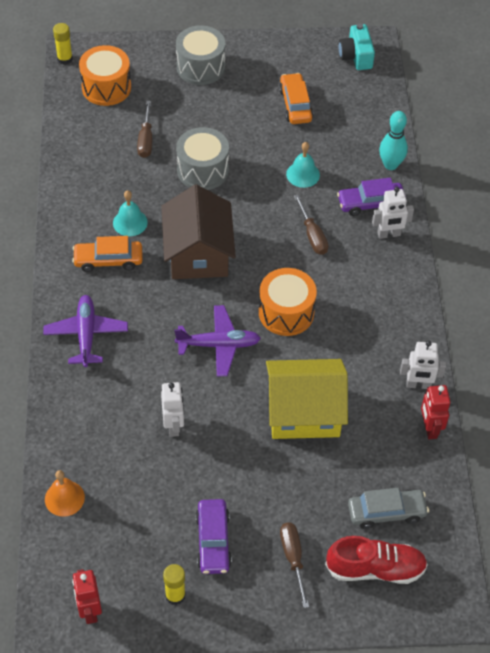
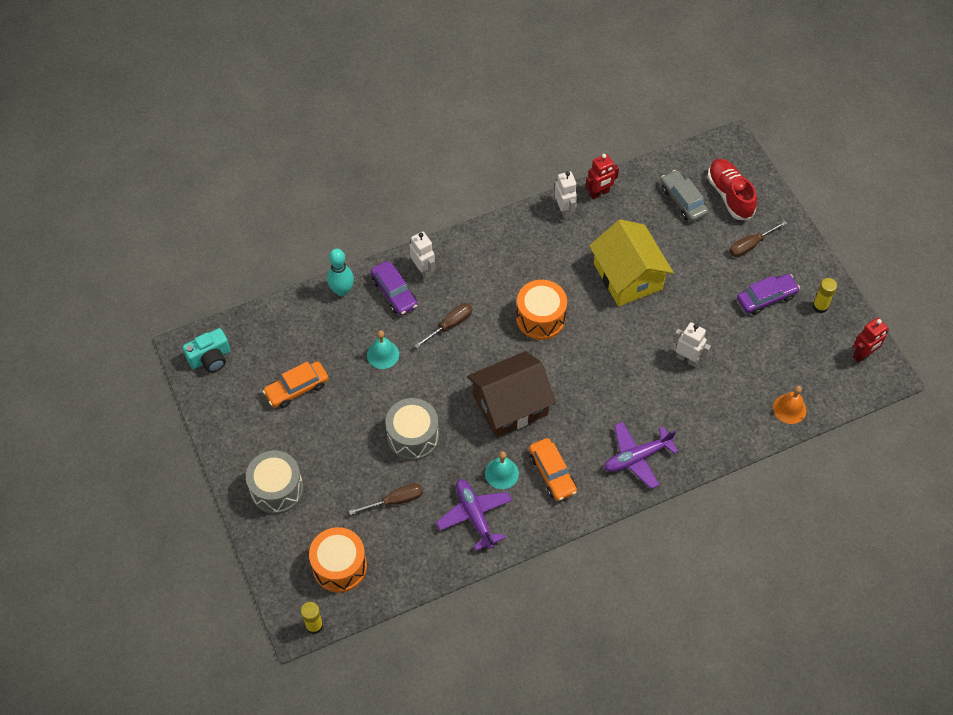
camera: 110 degrees left, 5 degrees up
(174, 426) = (687, 359): white robot -> white robot turned 60 degrees clockwise
(219, 345) = (596, 355): purple plane -> purple plane (474, 515)

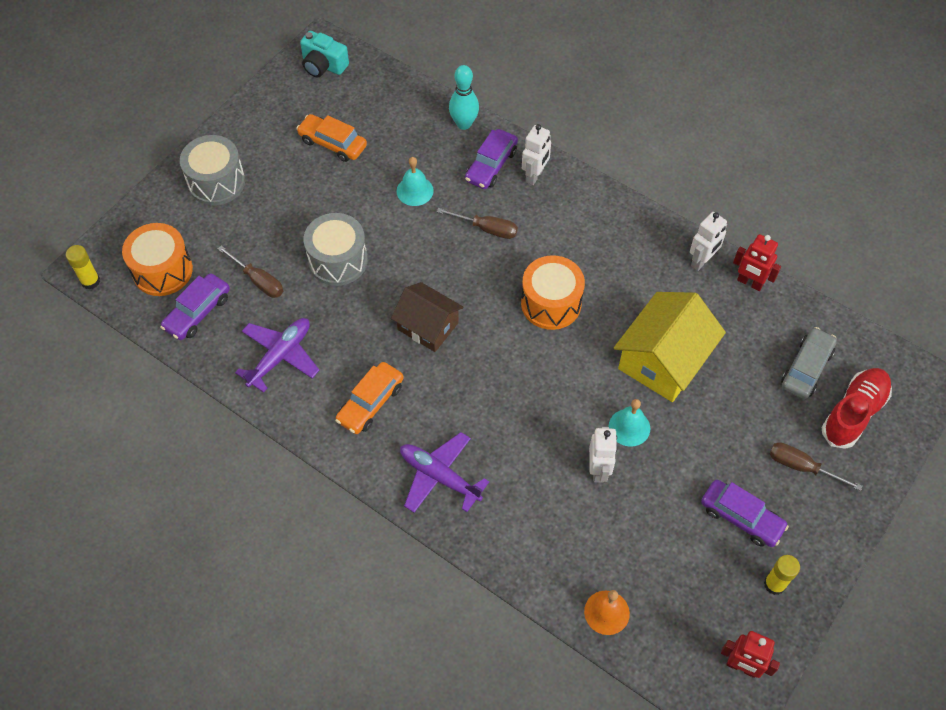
camera: 60 degrees right, 0 degrees up
(397, 557) = (197, 312): none -> purple car
(501, 473) = (343, 357): turquoise bell -> turquoise bell (629, 427)
(510, 405) = (428, 326): brown house -> brown house, size x0.66

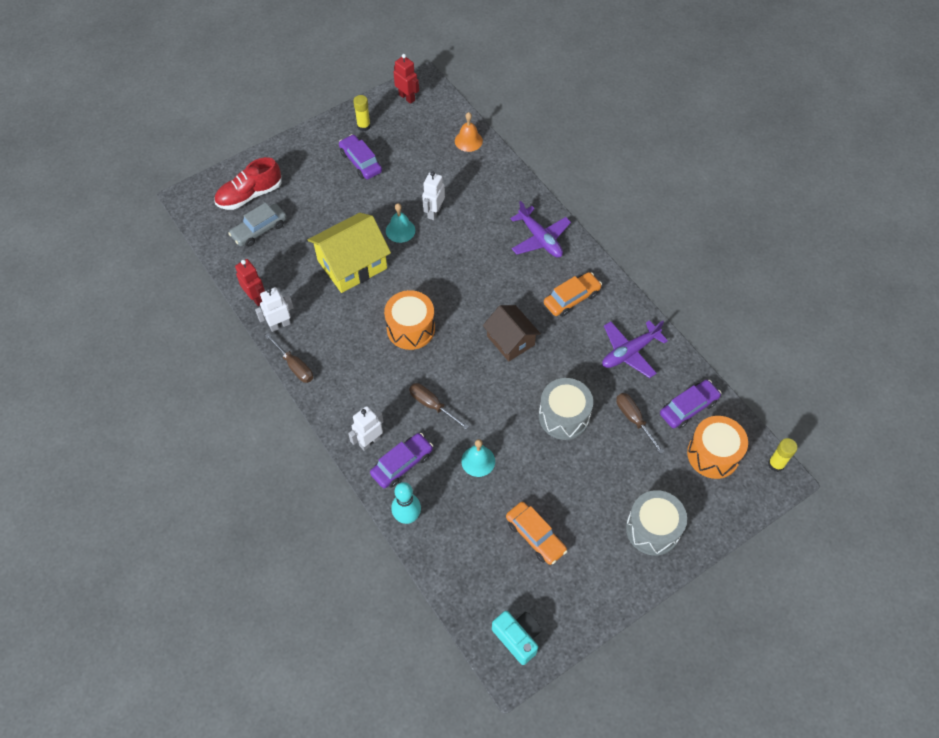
camera: 160 degrees left, 0 degrees up
(801, 467) = (305, 176): brown screwdriver -> brown screwdriver (295, 366)

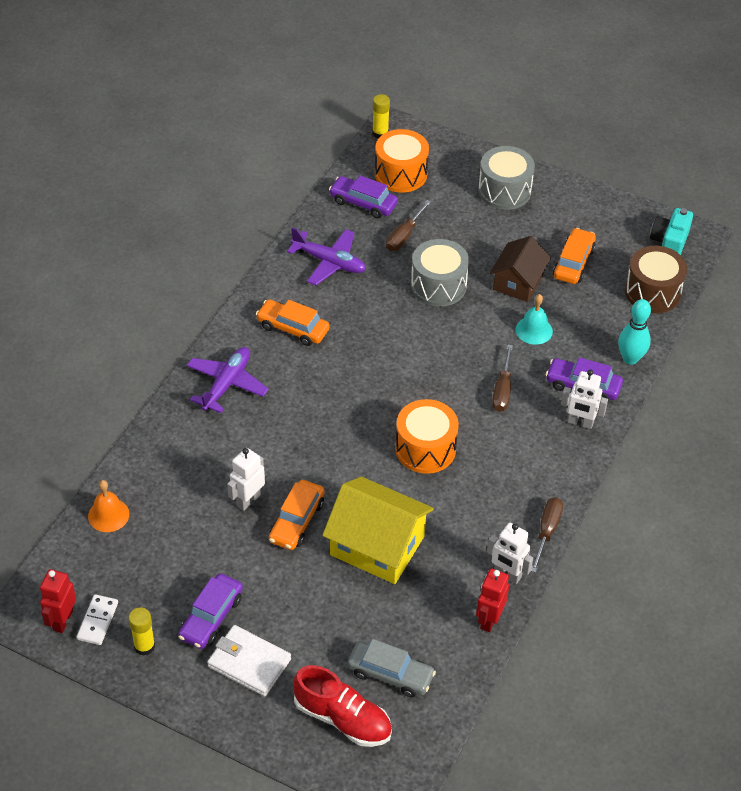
camera: 120 degrees left, 10 degrees down
(317, 167) = (249, 663): none -> white wallet
(395, 112) = (98, 621): none -> white domino
(400, 230) = (296, 521): turquoise bell -> orange car
(434, 212) = (248, 500): white robot -> white robot turned 135 degrees clockwise
(467, 582) = (652, 292): none -> brown drum
(510, 340) = (380, 358): brown house -> brown house (518, 282)

